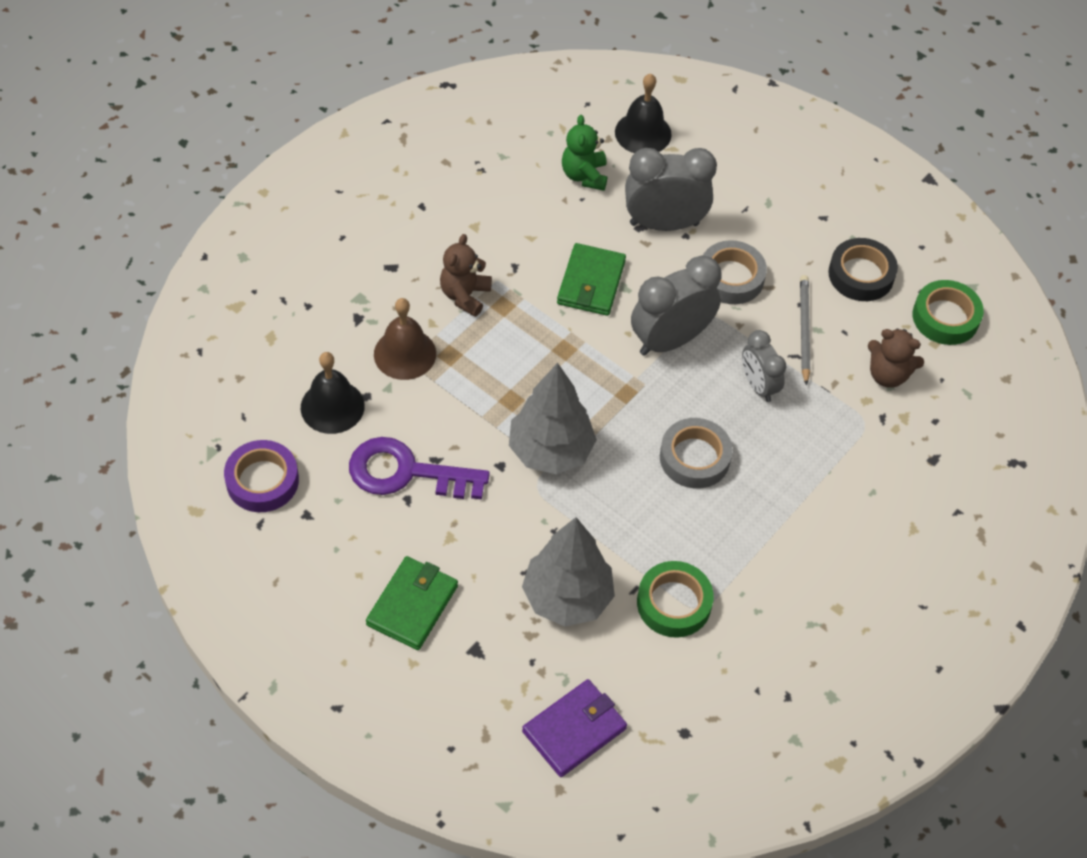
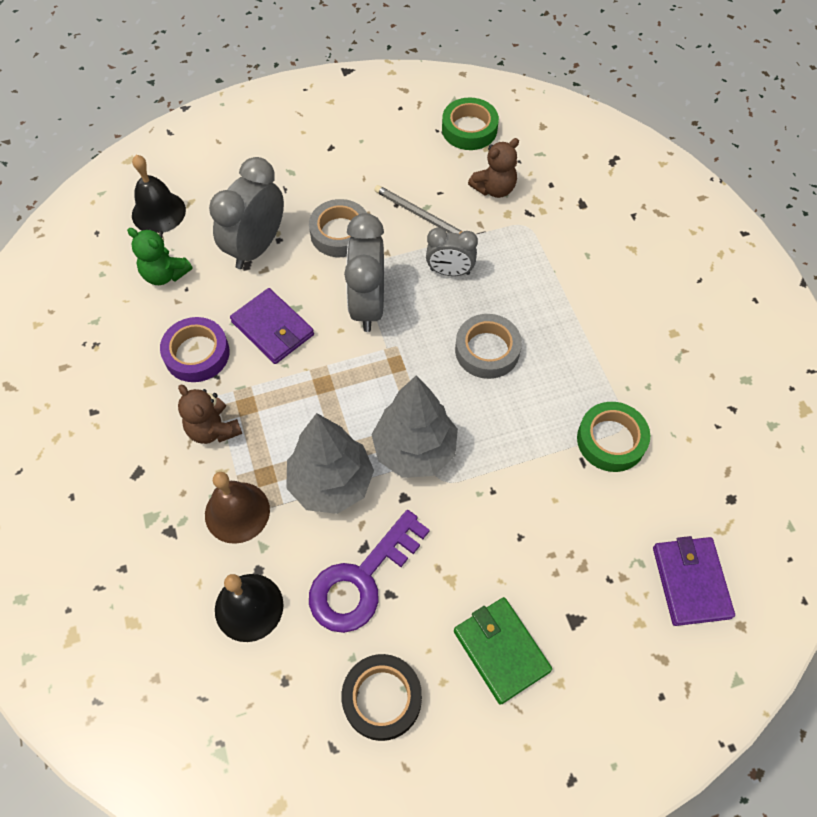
camera: 55 degrees left, 5 degrees up
(262, 481) = (287, 719): purple tape -> purple tape (197, 354)
(567, 598) = (563, 517): grey tree -> grey tree (331, 483)
(591, 283) = (273, 328): green wallet -> purple wallet
(861, 275) = (398, 155): black tape -> black tape (382, 698)

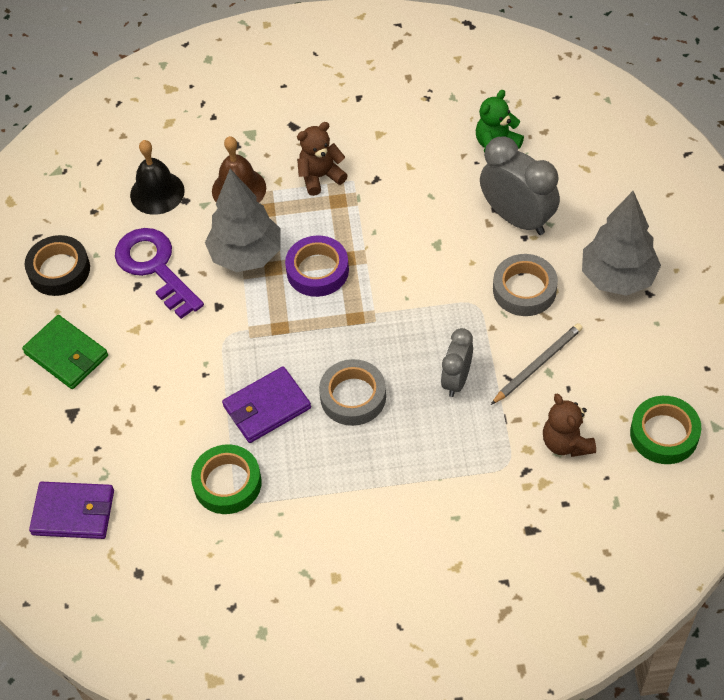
camera: 105 degrees right, 5 degrees down
(158, 212) = (575, 143): black bell -> none
(197, 354) = (401, 168): purple tape -> purple tape (317, 270)
(273, 328) = (416, 225): purple wallet -> purple wallet (266, 407)
(368, 305) = (428, 303): grey clock -> none
(414, 450) = (261, 320): grey tree -> grey tree (618, 277)
(501, 650) = (66, 354): green wallet -> green wallet turned 60 degrees clockwise

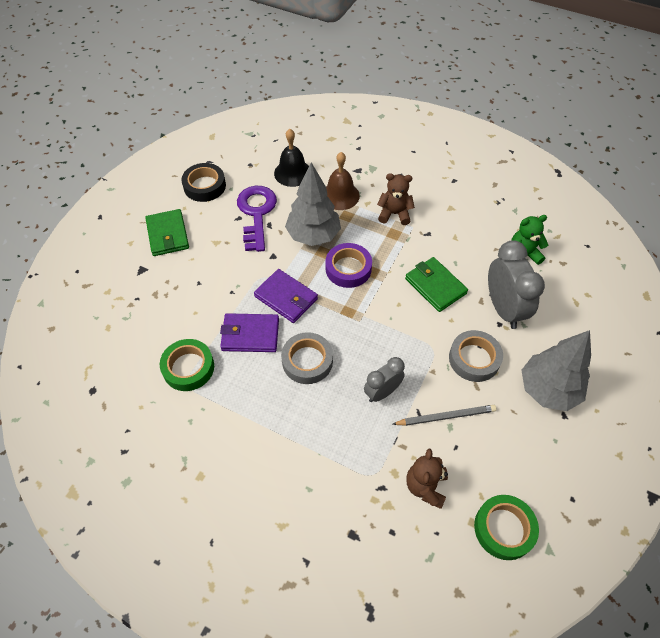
camera: 30 degrees right, 0 degrees up
(73, 512) = (91, 328): purple wallet -> purple wallet (286, 298)
(428, 235) = (435, 286): none -> green wallet

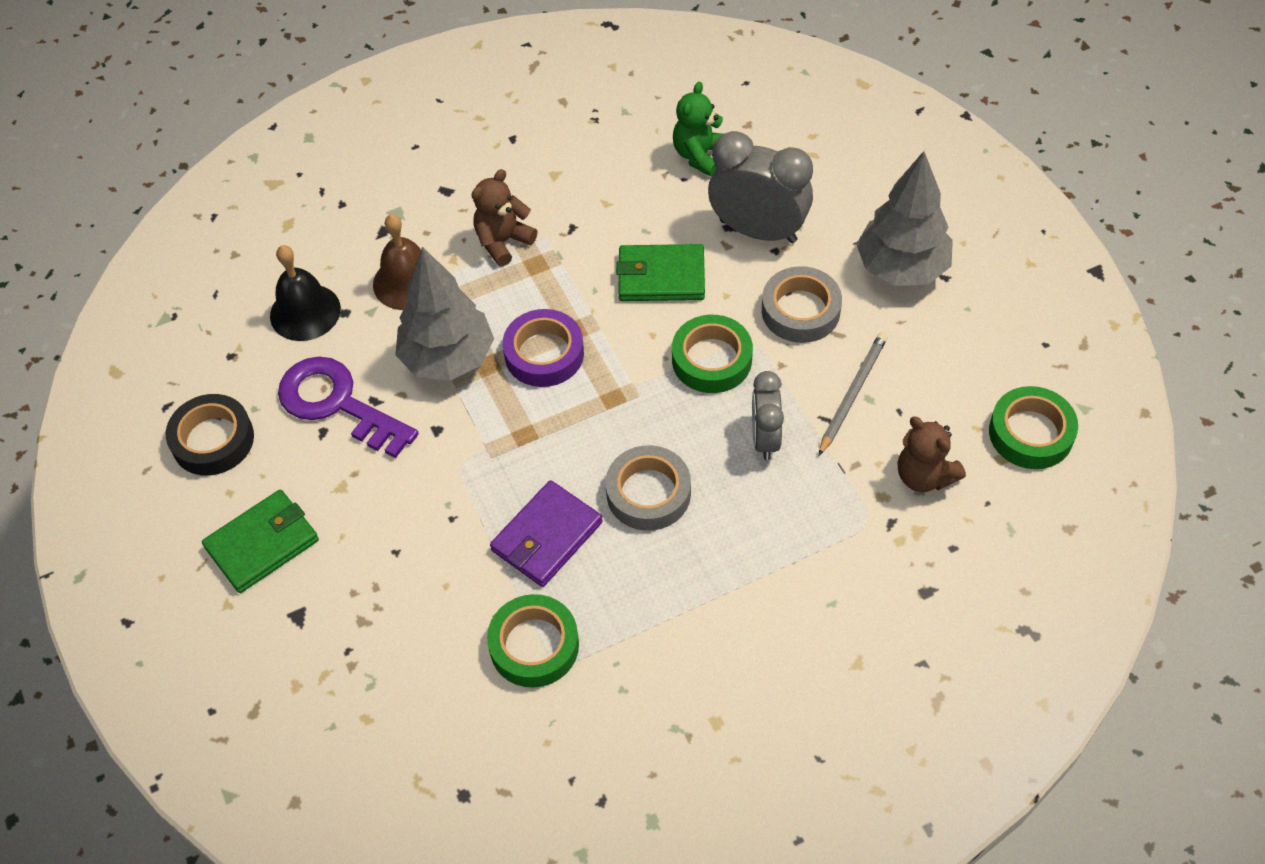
camera: 50 degrees left, 0 degrees up
(168, 235) = (262, 544): green wallet -> green wallet turned 60 degrees counterclockwise
(286, 298) = (524, 456): purple wallet -> none
(407, 338) = (711, 360): none -> green tape

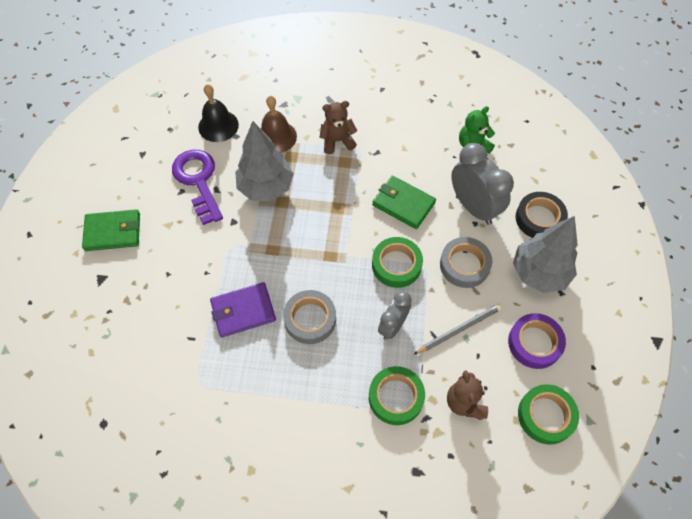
camera: 30 degrees right, 5 degrees up
(213, 440) = (131, 166): black tape -> black tape (539, 219)
(534, 645) = (194, 366): green tape -> green tape (396, 397)
(544, 354) = (314, 212): purple tape -> purple tape (534, 343)

